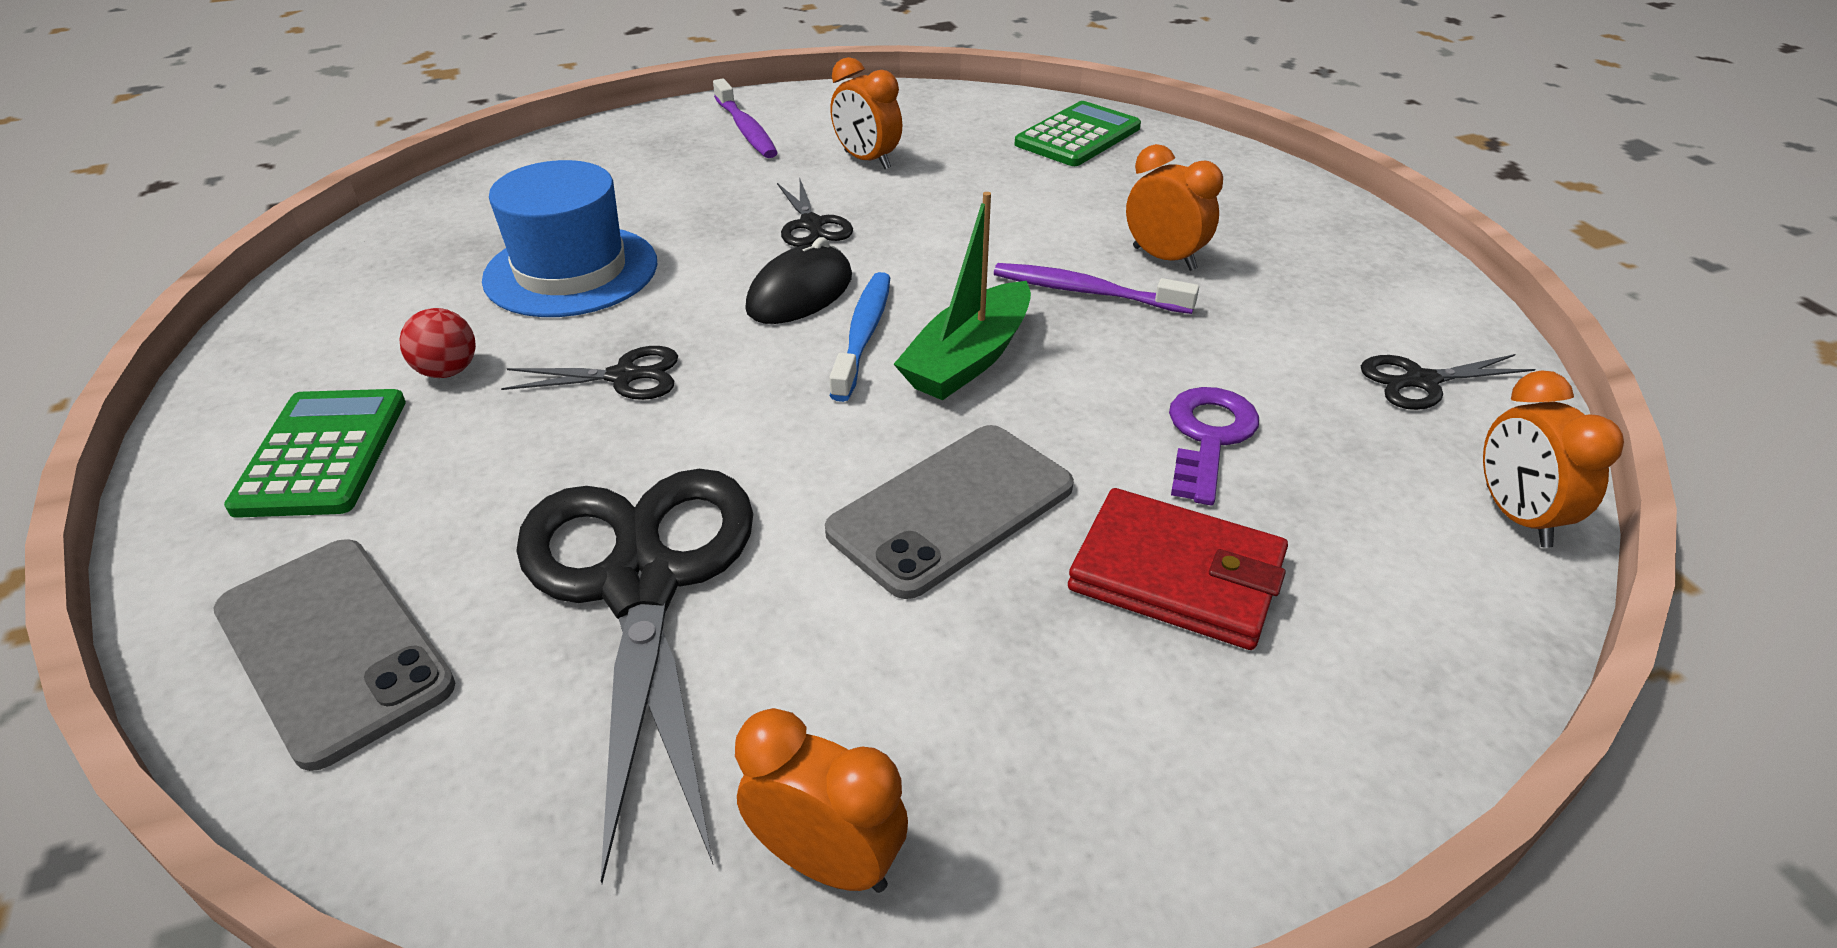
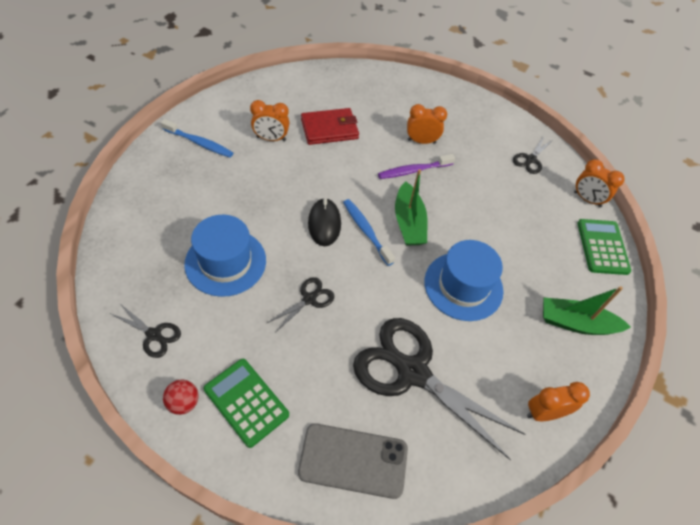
camera: 45 degrees left, 15 degrees up
(447, 371) = (242, 338): red ball -> red ball (183, 402)
(746, 129) = (199, 143): purple toothbrush -> blue toothbrush
(811, 224) = (289, 186): black scissors -> black scissors (153, 335)
(951, 509) = (463, 286): grey phone -> blue hat
(1078, 136) = (334, 87): green calculator -> green calculator (602, 247)
(1165, 737) = (576, 323): none -> green boat
(1176, 575) = (535, 271): red wallet -> red wallet (329, 129)
(1208, 437) = (500, 215): purple key -> none

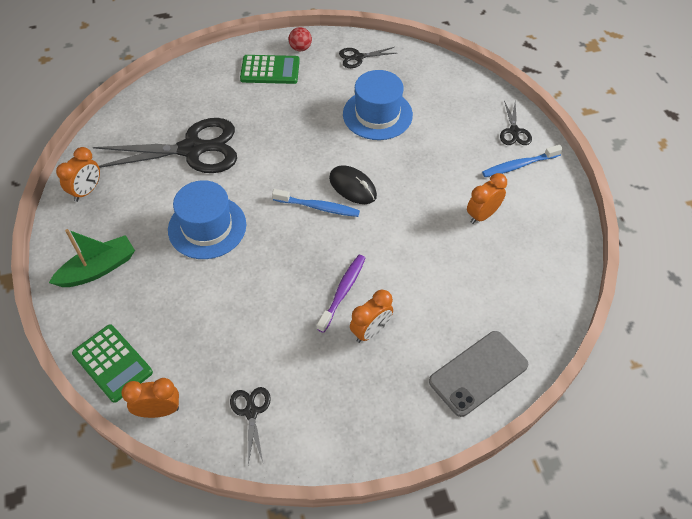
camera: 140 degrees right, 0 degrees up
(309, 299) = (300, 136): black scissors -> black scissors (514, 131)
(329, 129) = (457, 267): red wallet -> none
(353, 460) = (185, 90): grey phone -> grey phone (478, 373)
(408, 222) = (295, 241): green boat -> none

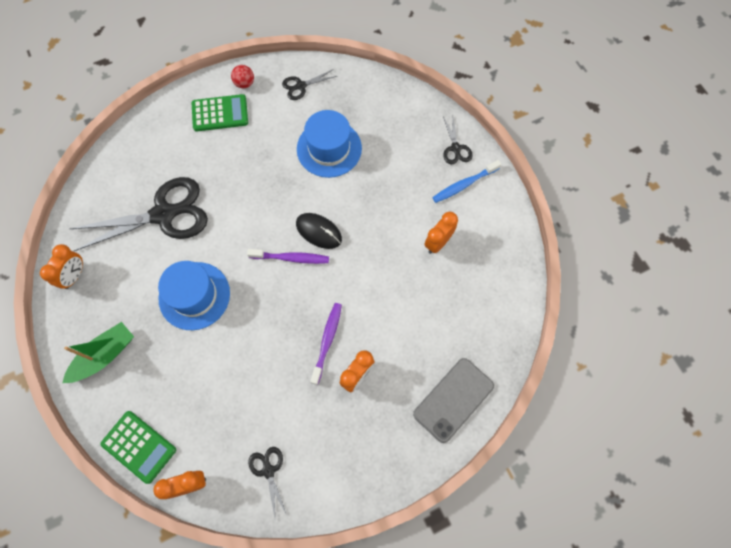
camera: 10 degrees left, 15 degrees up
(318, 207) = (291, 258): blue toothbrush -> purple toothbrush

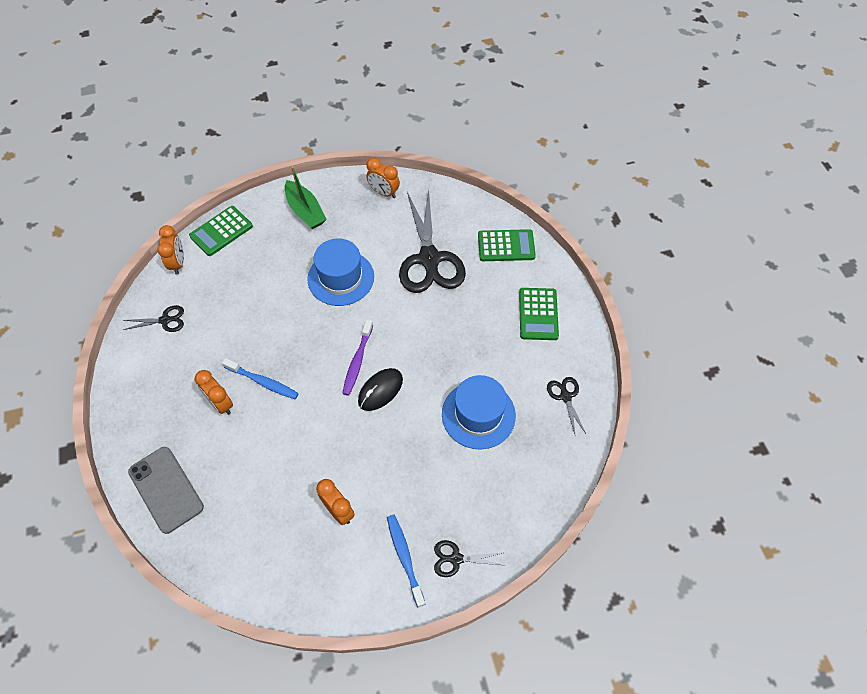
camera: 100 degrees right, 10 degrees down
(142, 148) = (506, 246): none -> green calculator
(244, 83) = (574, 340): red ball -> none
(327, 341) = (263, 382): purple toothbrush -> blue toothbrush

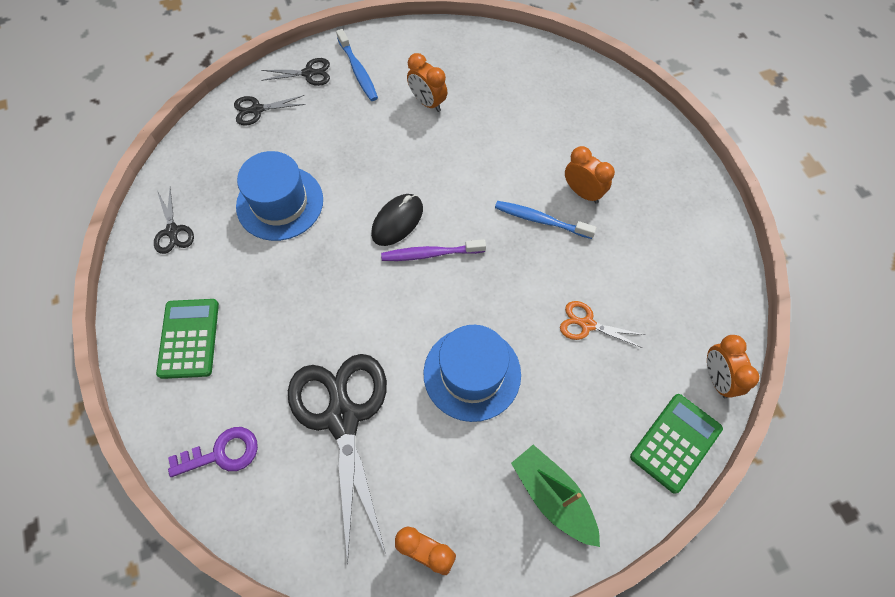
camera: 175 degrees right, 5 degrees up
(165, 320) = (694, 288): black scissors -> black scissors (257, 110)
(166, 489) = (608, 107): grey phone -> none
(252, 302) = (587, 324): none -> orange scissors
(357, 361) = (430, 254): purple toothbrush -> purple toothbrush turned 105 degrees counterclockwise
(506, 246) = (222, 453): green calculator -> purple key

